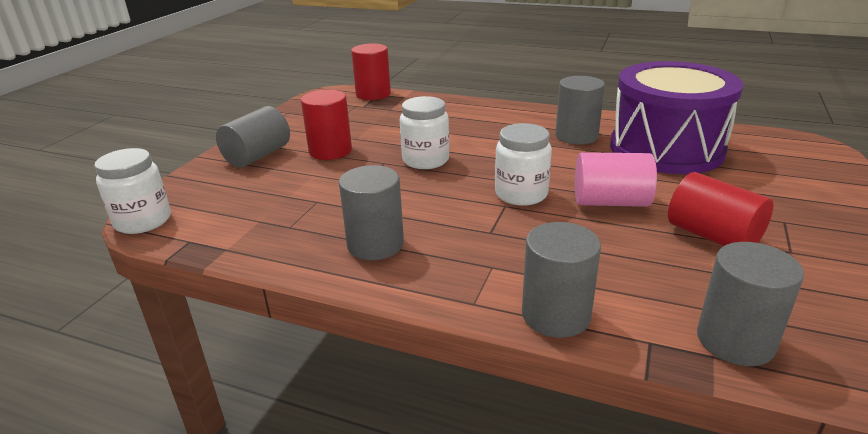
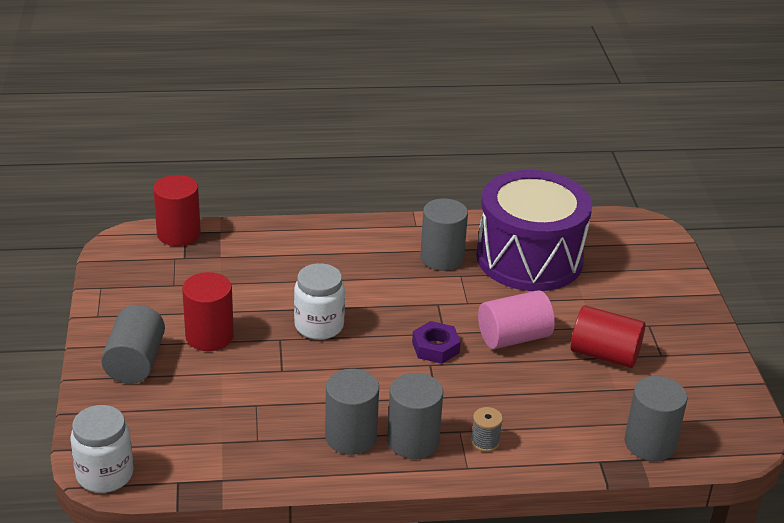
camera: 30 degrees left, 5 degrees up
(513, 284) = (485, 442): none -> grey spool
(521, 194) = (435, 347): white jar -> purple nut
(555, 315) = (530, 459): grey cylinder -> grey cylinder (413, 441)

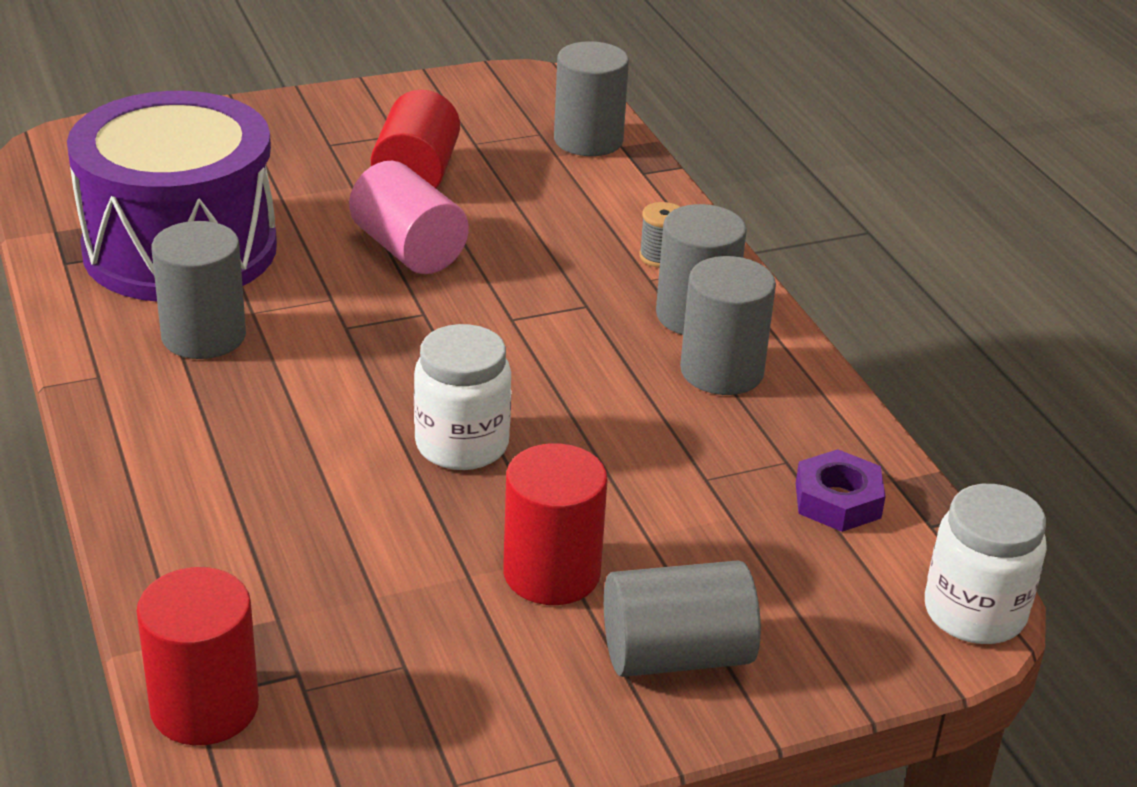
camera: 105 degrees left, 0 degrees up
(435, 347) = (467, 317): purple nut -> purple nut (837, 500)

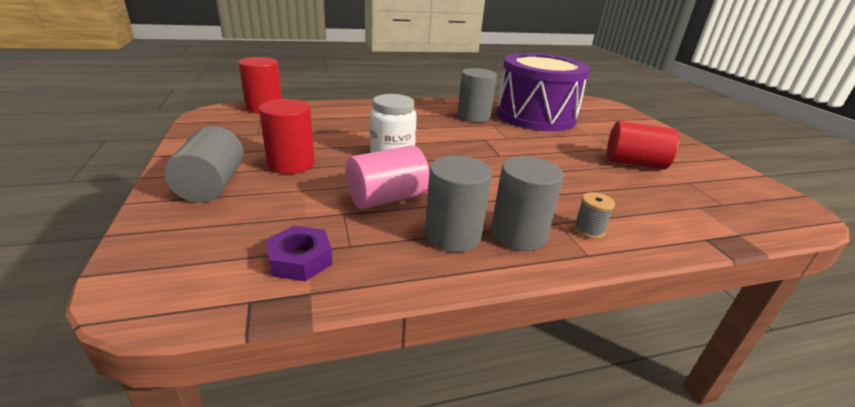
camera: 95 degrees right, 5 degrees down
(408, 249) = (557, 156): pink cylinder -> pink cylinder (386, 198)
(588, 140) = (733, 221): grey cylinder -> none
(974, 612) = (144, 301): white jar -> none

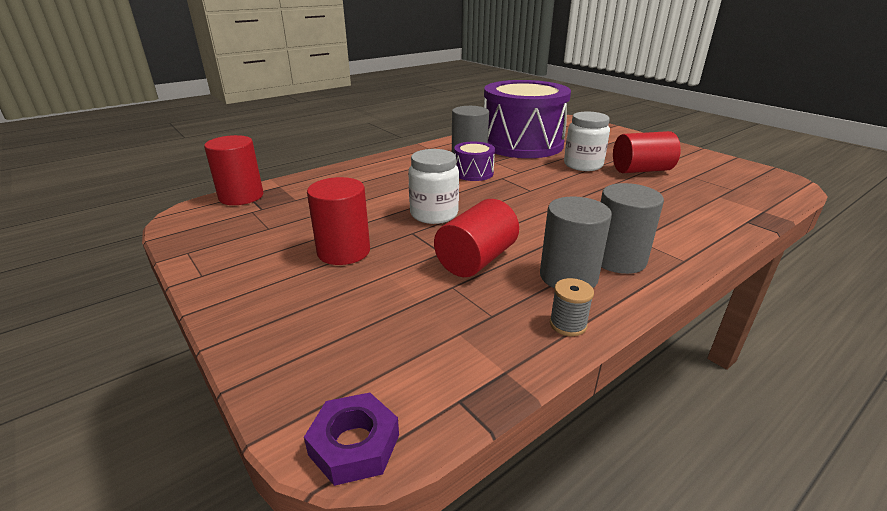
camera: 20 degrees left, 0 degrees up
(212, 185) = (283, 299): grey cylinder -> none
(300, 259) = (462, 344): purple nut -> purple nut (354, 444)
(386, 198) = (476, 260): pink cylinder -> red cylinder
(463, 130) = (473, 173): none -> purple drum
(576, 146) = (583, 165): none -> white jar
(588, 230) = (665, 239): grey spool -> grey spool (568, 324)

